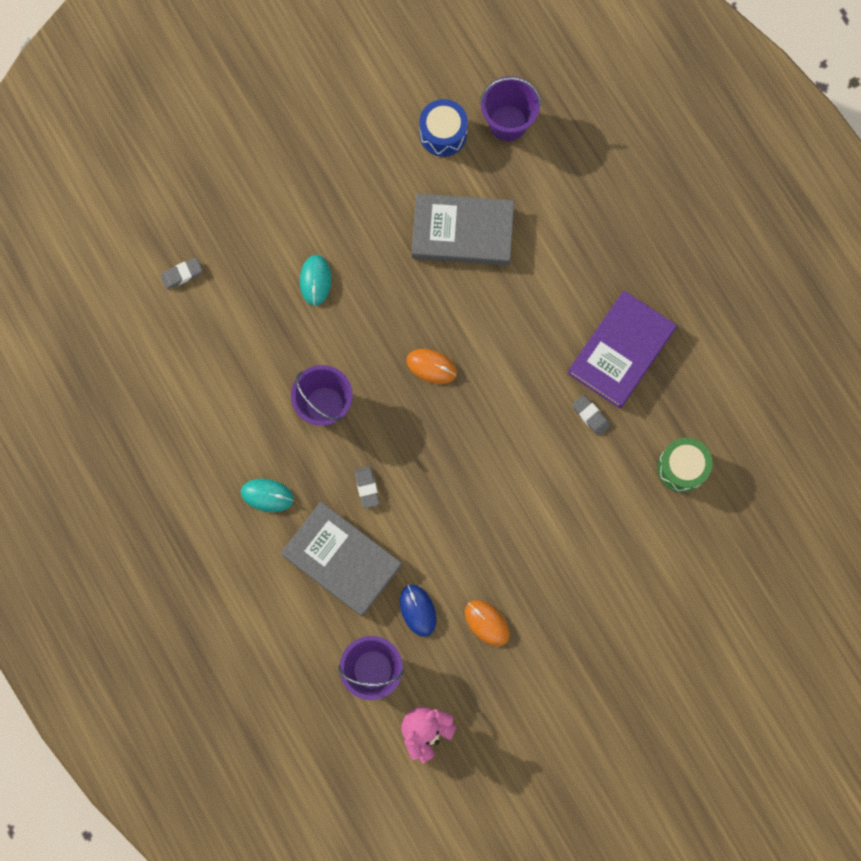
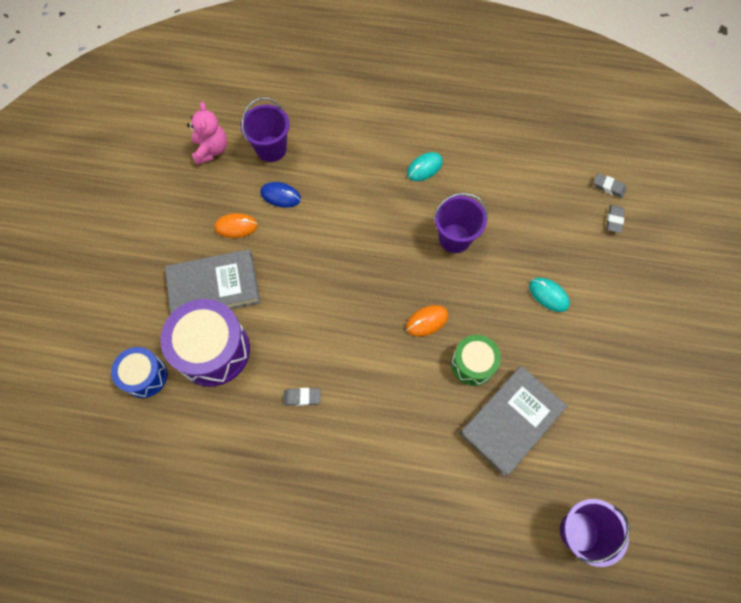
camera: 130 degrees right, 10 degrees down
(341, 560) = (349, 178): grey book -> grey book (214, 287)
(367, 487) = (380, 223): grey eraser -> grey eraser (608, 187)
(443, 134) = (604, 472): blue drum -> blue drum (145, 376)
(618, 529) = (213, 350): none -> purple drum
(621, 351) = (328, 460): purple book -> none
(682, 468) = (210, 429): green drum -> green drum (473, 364)

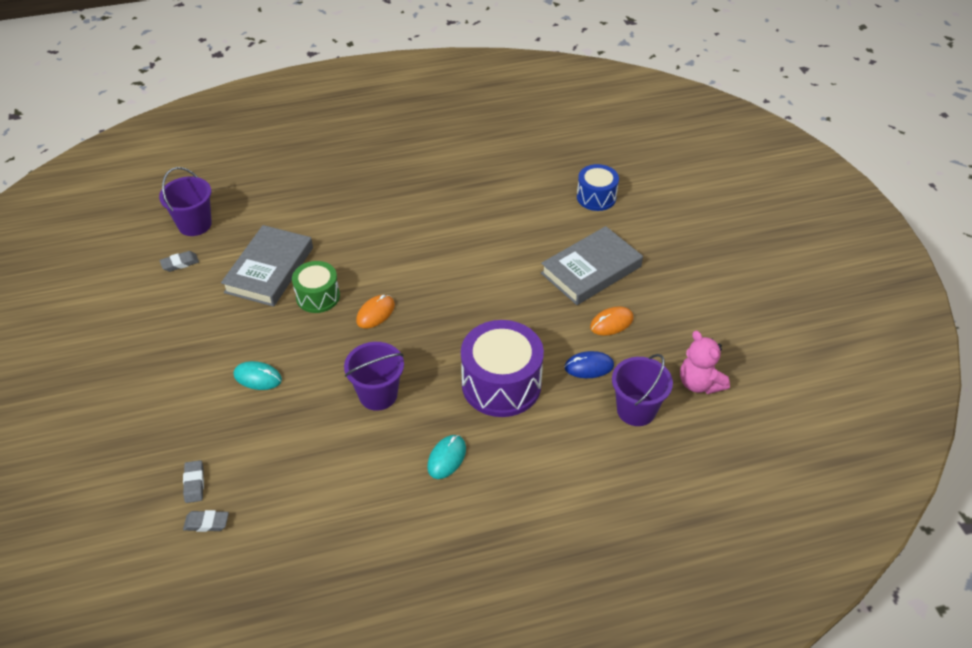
camera: 155 degrees right, 20 degrees down
(213, 350) = (555, 229): purple drum -> purple drum (501, 384)
(302, 397) = (458, 226): grey eraser -> grey eraser (180, 263)

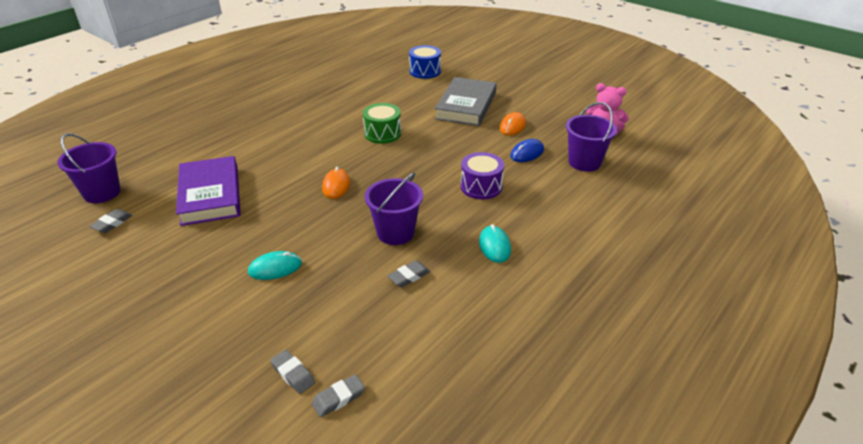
camera: 35 degrees left, 10 degrees down
(269, 270) = (210, 195): grey book -> purple book
(318, 296) = (274, 195): green drum -> green drum (382, 133)
(348, 447) = (409, 276): none -> grey eraser
(501, 384) = (481, 186): purple drum -> purple drum, size x0.59

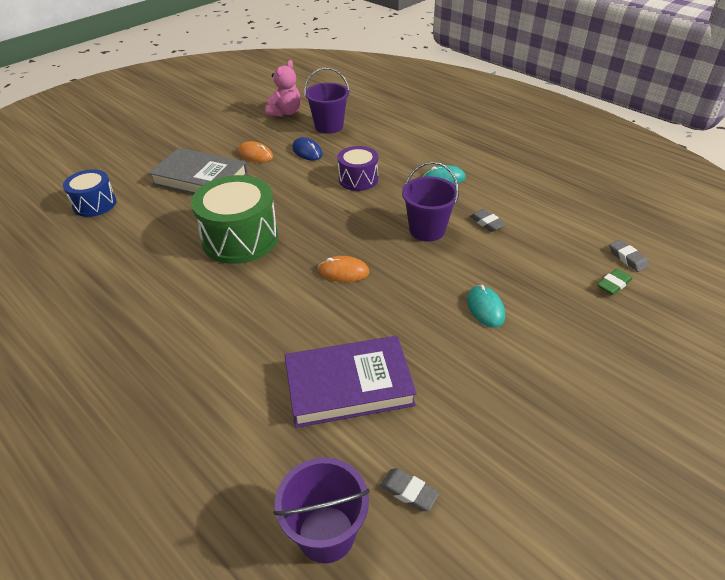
camera: 85 degrees left, 5 degrees up
(293, 374) = (613, 284): grey eraser -> green eraser
(382, 133) = (240, 238): green drum -> green drum, size x1.69

